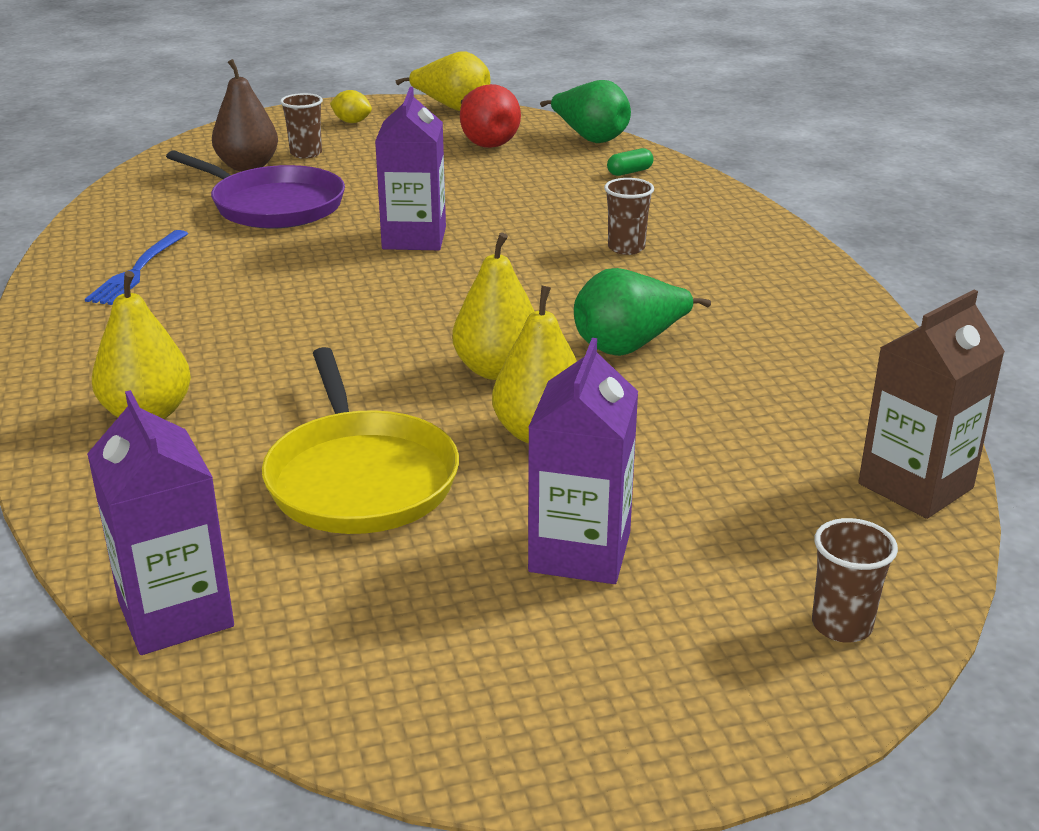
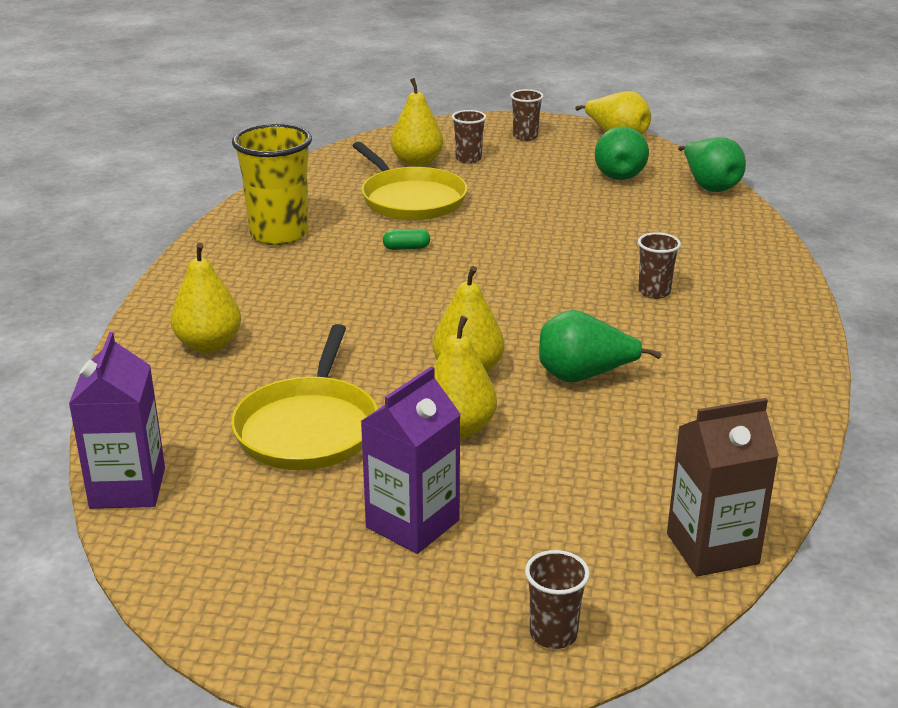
camera: 25 degrees right, 0 degrees up
(137, 270) = (279, 234): blue fork -> yellow cup
(248, 166) = (417, 162): brown pear -> yellow pear
(273, 205) = (410, 199): purple pan -> yellow pan
(352, 122) = (525, 137): yellow lemon -> brown cup
(414, 238) = (493, 248): purple carton -> none
(486, 142) = (619, 174): red pear -> green pear
(629, 172) = (717, 224): green capsule -> green capsule (406, 248)

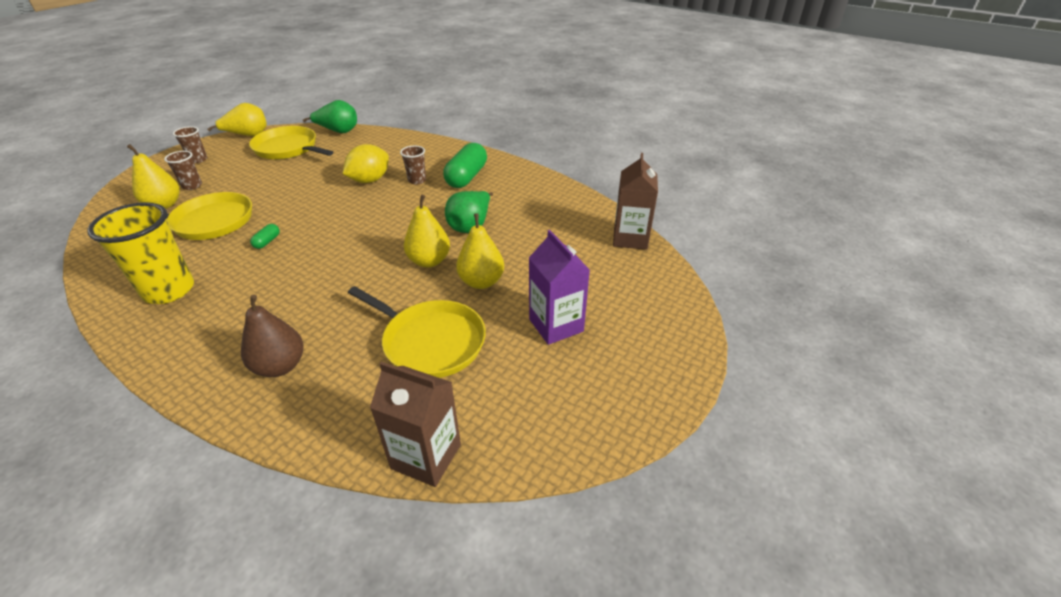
camera: 65 degrees left, 10 degrees up
(128, 488) = (426, 456): purple carton -> brown carton
(208, 345) = (280, 366): yellow pear -> brown pear
(553, 634) = (668, 304): brown cup -> none
(611, 257) = (370, 180): none -> yellow lemon
(619, 174) = (288, 149): green pear -> yellow pan
(715, 329) = (466, 177): none -> green capsule

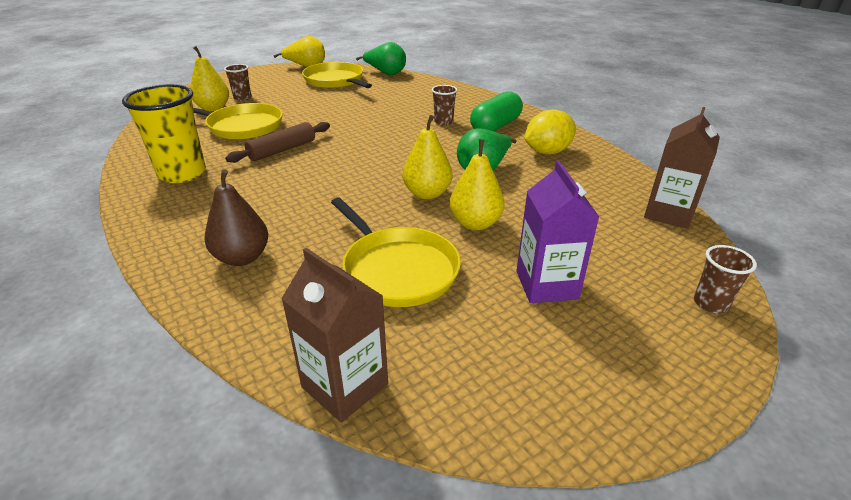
camera: 20 degrees right, 5 degrees down
(198, 159) = (257, 79): brown cup -> brown cup (710, 304)
(267, 242) = (282, 150): green capsule -> brown rolling pin
(370, 180) = (398, 115): yellow lemon -> yellow lemon (547, 152)

